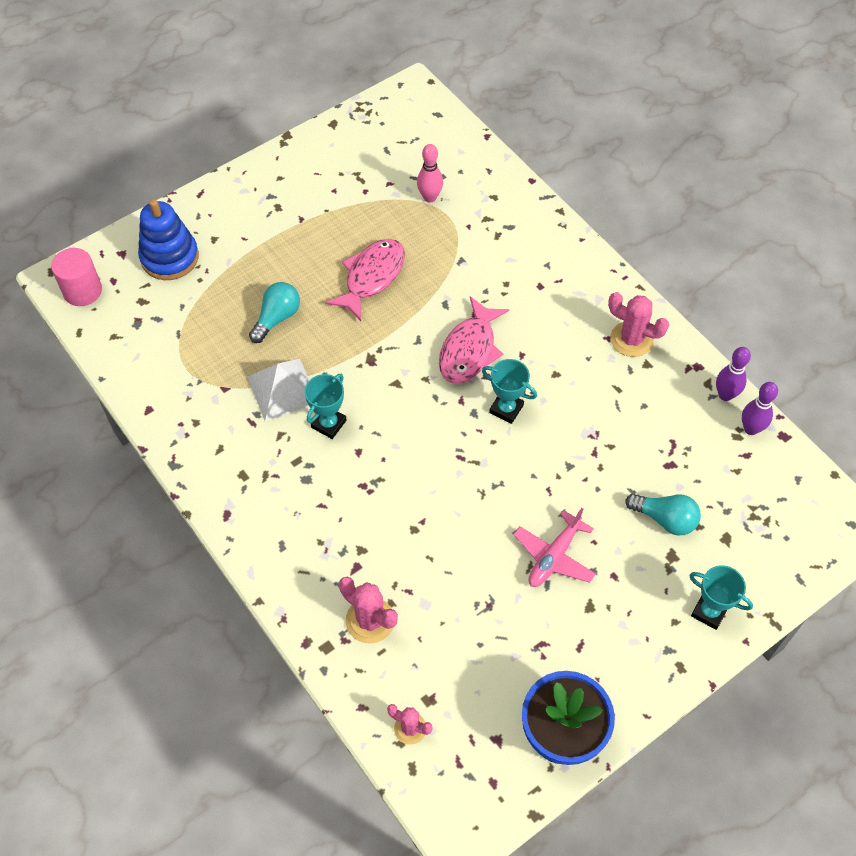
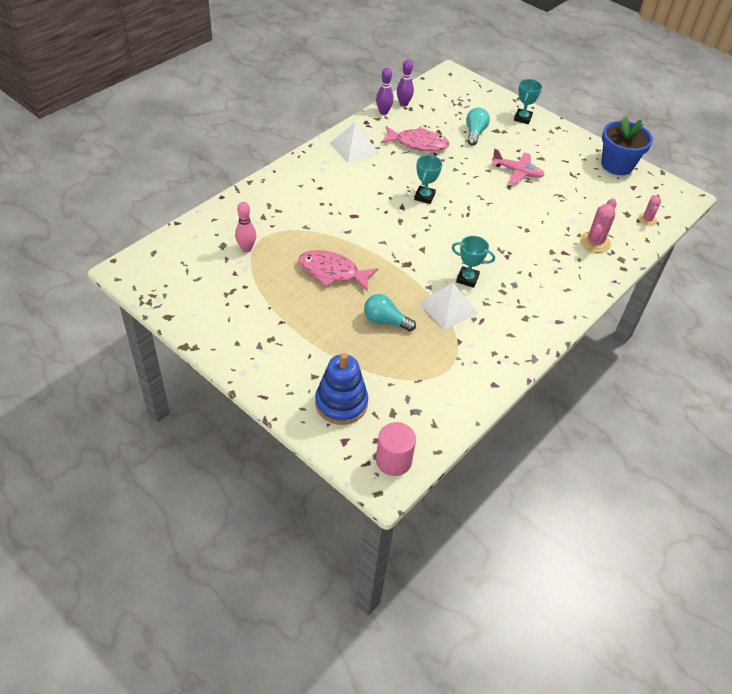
camera: 105 degrees left, 10 degrees down
(469, 350) = (383, 216): pink fish -> pink fish (418, 144)
(631, 339) = (353, 147): pink cactus -> white pyramid

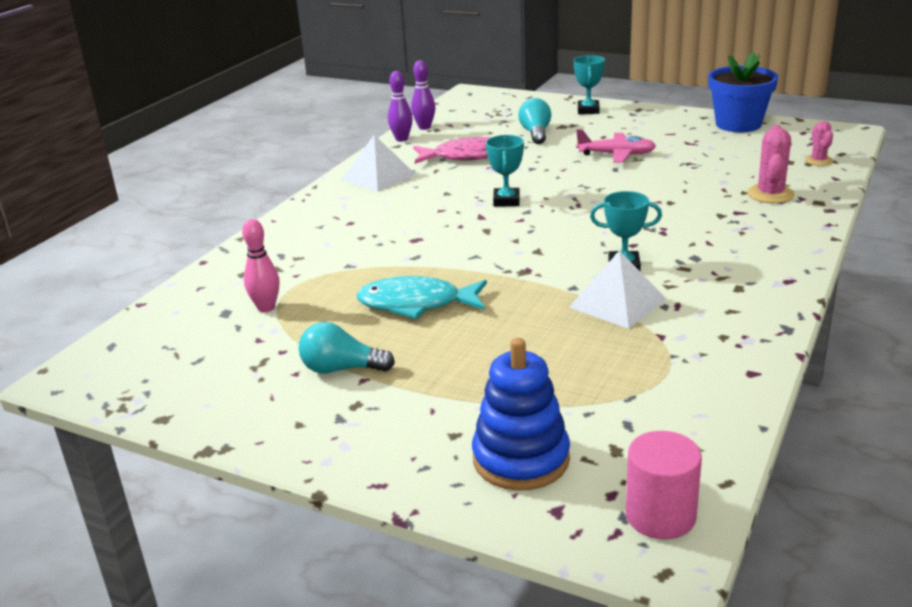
camera: 10 degrees left, 20 degrees down
(332, 272) = (416, 304): pink fish -> turquoise fish
(385, 321) = (531, 339): turquoise light bulb -> turquoise light bulb (341, 369)

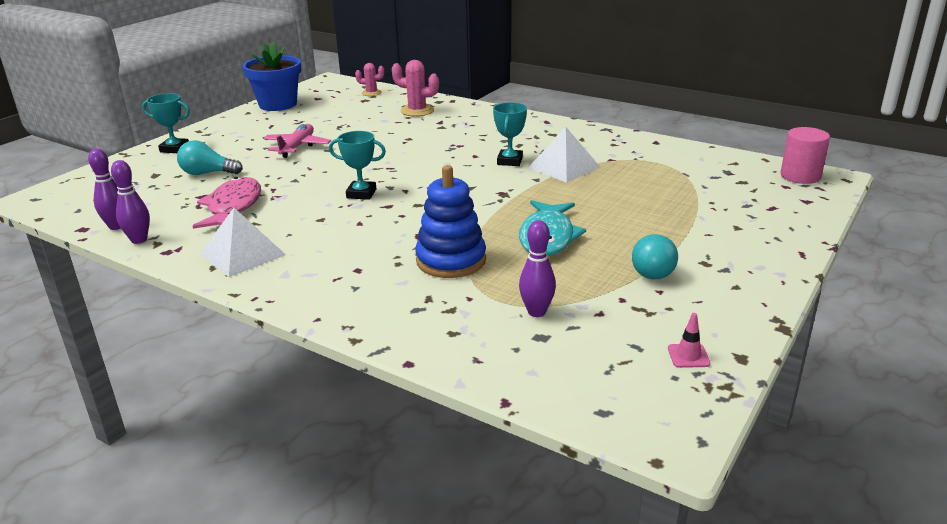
camera: 85 degrees left, 0 degrees up
(174, 388) = (688, 356): none -> pink traffic cone
(266, 308) = (536, 312): pink bowling pin -> purple bowling pin
(521, 459) = (759, 208): blue stacking toy -> blue stacking toy (451, 260)

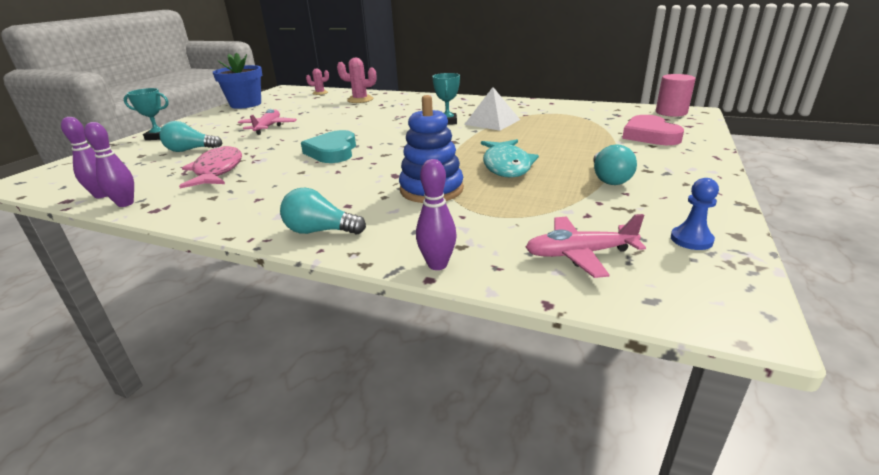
camera: 10 degrees left, 0 degrees up
(242, 254) = (232, 204): white pyramid -> none
(322, 297) = (320, 231): none -> turquoise light bulb
(361, 194) = (332, 151): turquoise trophy -> turquoise heart
(536, 312) = (530, 220): purple bowling pin -> purple bowling pin (437, 264)
(564, 356) = (579, 254): none -> pink plane
(688, 356) = (691, 240): pink traffic cone -> blue pawn
(745, 211) = (650, 135): none -> pink heart

